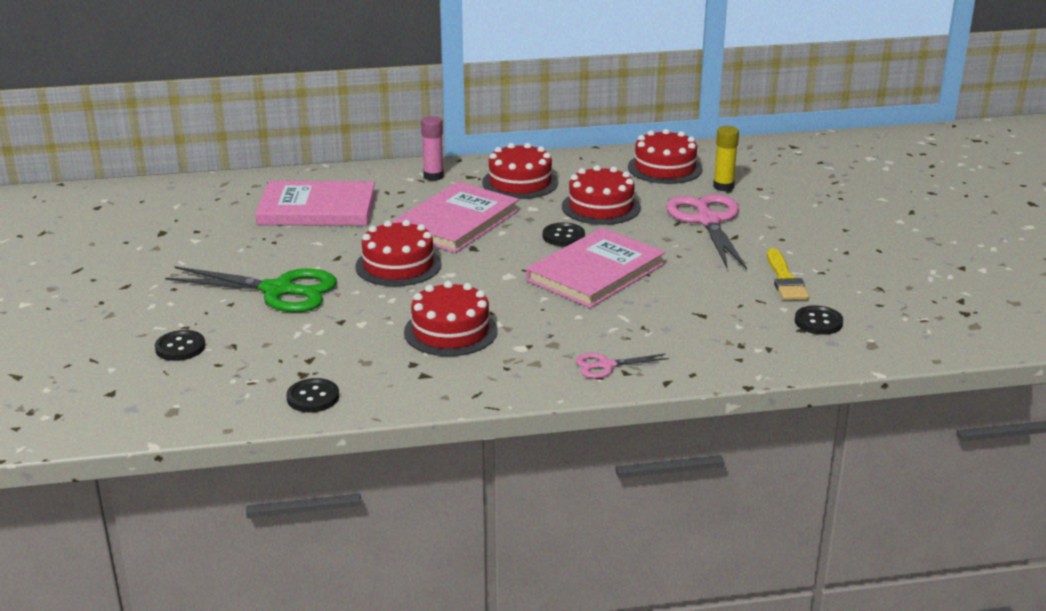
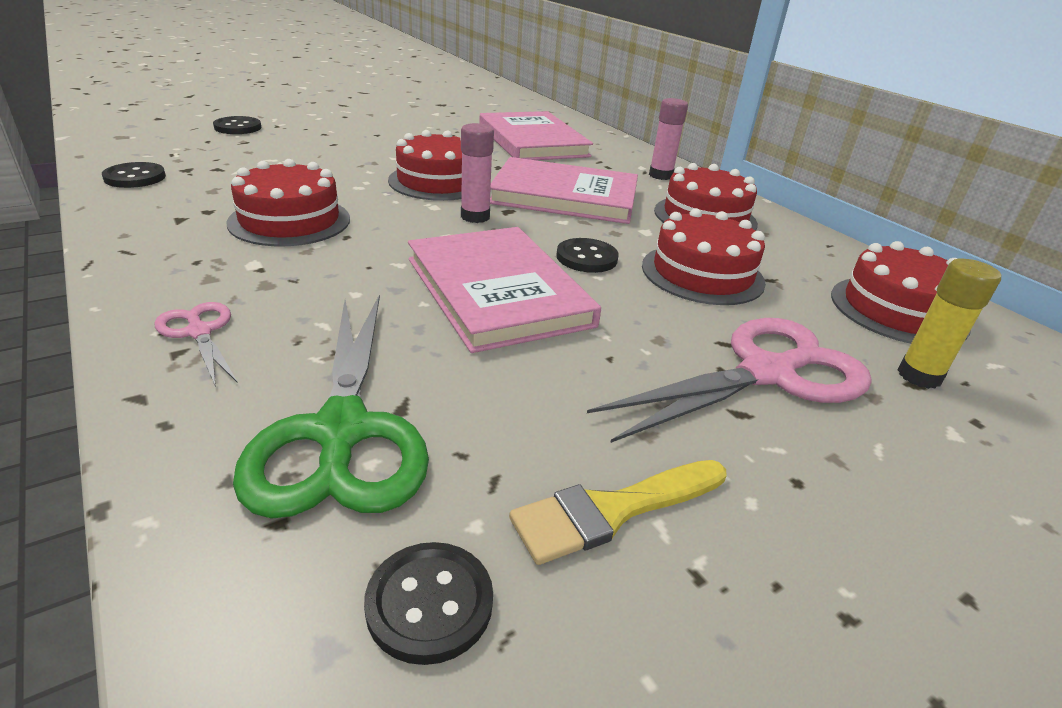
camera: 65 degrees right, 5 degrees up
(278, 290) = (356, 145): green scissors -> green scissors (341, 432)
(478, 261) = (475, 217): none -> pink glue stick
(595, 272) = (497, 291): pink book -> pink book turned 45 degrees clockwise

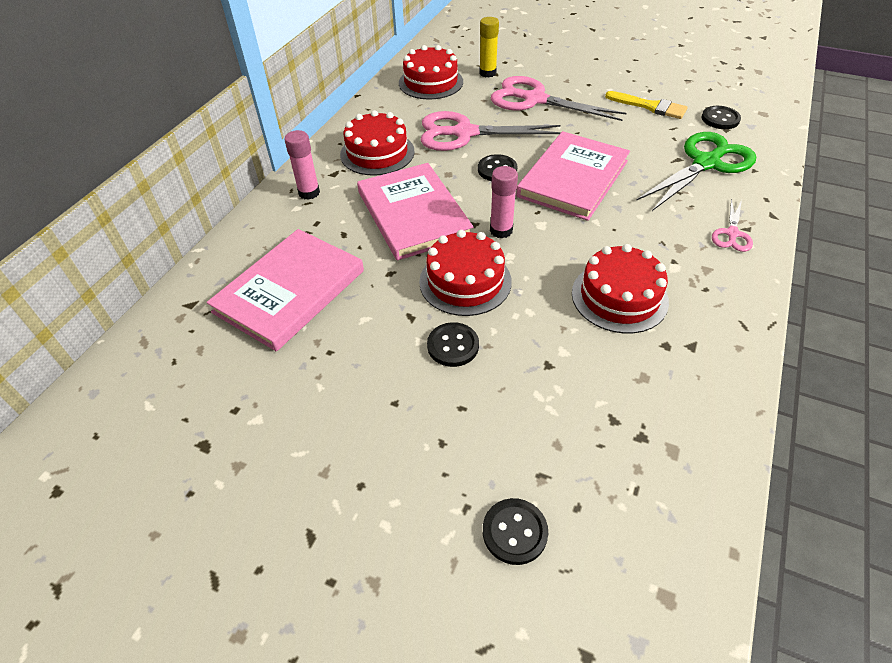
camera: 120 degrees left, 15 degrees up
(135, 177) = (696, 447): black button -> black button (453, 346)
(702, 274) = (464, 133): red cake -> pink scissors

